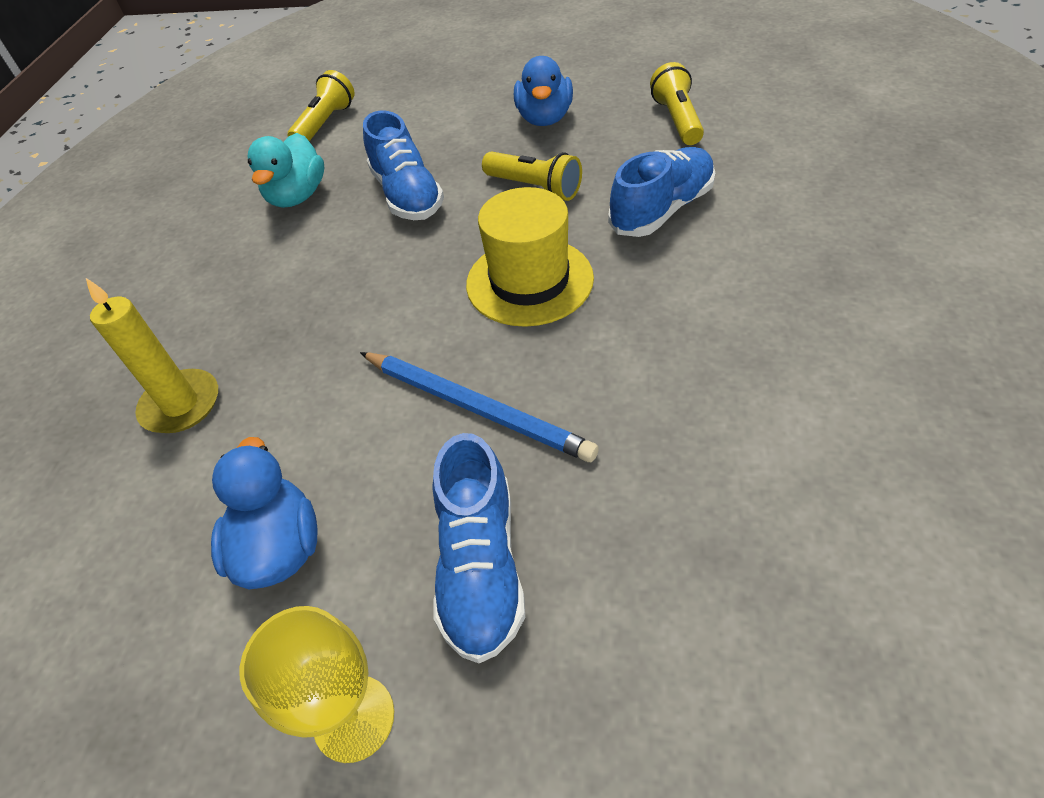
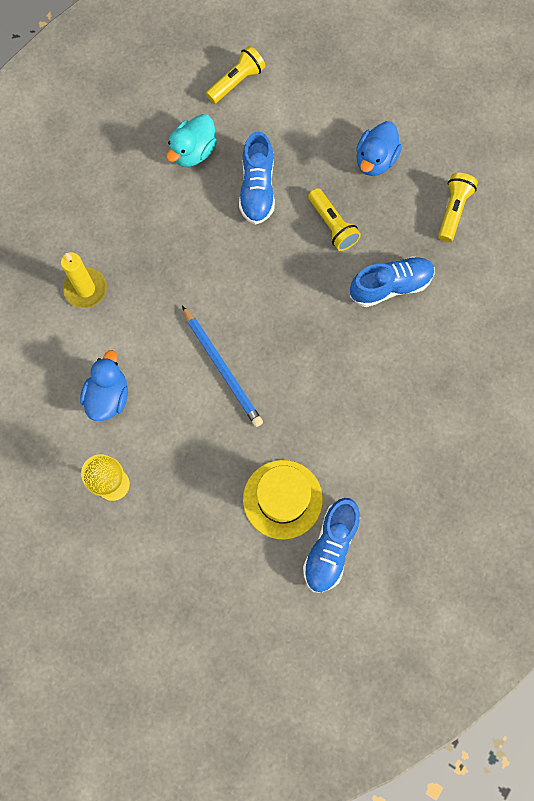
camera: 20 degrees right, 25 degrees up
(480, 566) = (186, 449): blue shoe -> blue shoe (330, 547)
(529, 281) = (289, 300): yellow hat -> yellow hat (282, 499)

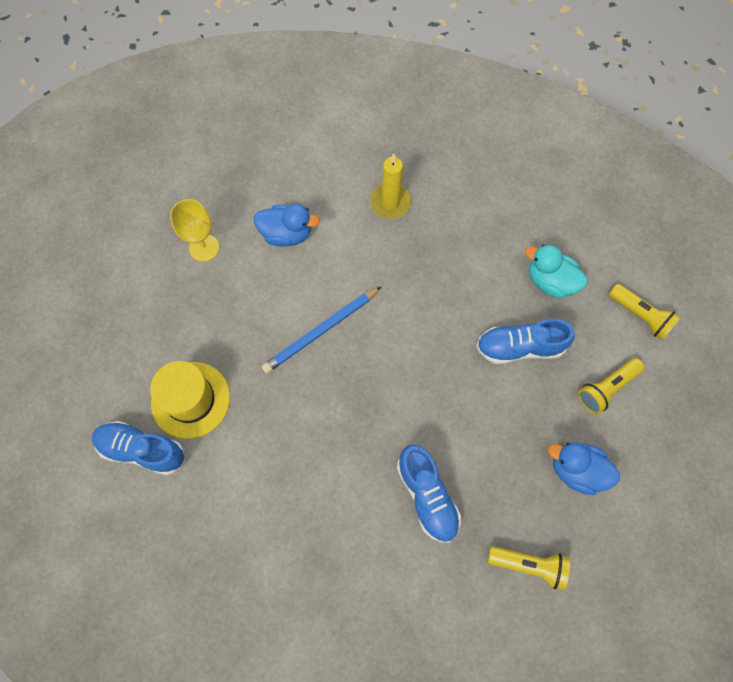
camera: 85 degrees right, 5 degrees down
(332, 225) = (489, 428): yellow flashlight -> yellow flashlight (606, 388)

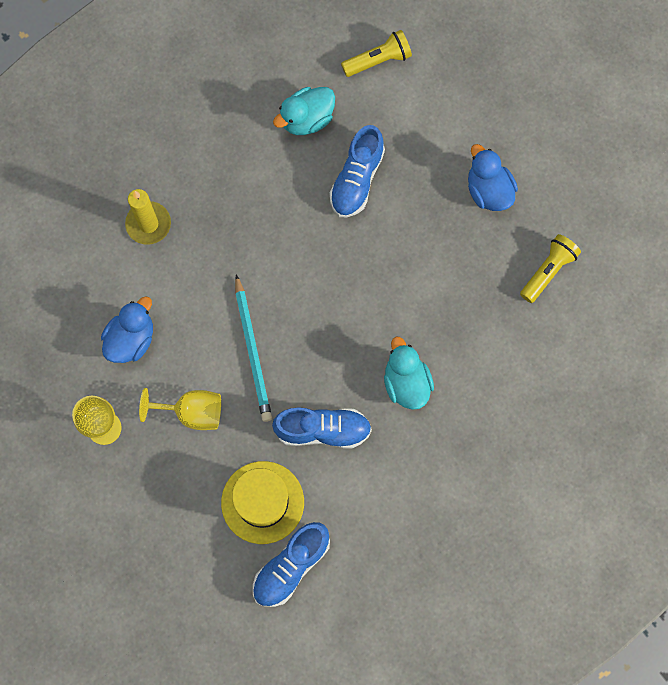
camera: 65 degrees left, 5 degrees up
(245, 307) = (192, 412): none -> yellow goblet
(321, 331) = (253, 351): blue pencil -> turquoise pencil
(353, 476) = (406, 383): none -> turquoise duck
(427, 496) = (453, 327): blue shoe -> blue shoe (323, 430)
(576, 470) = (488, 191): blue duck -> blue duck turned 105 degrees clockwise
(606, 388) = (430, 127): yellow flashlight -> none

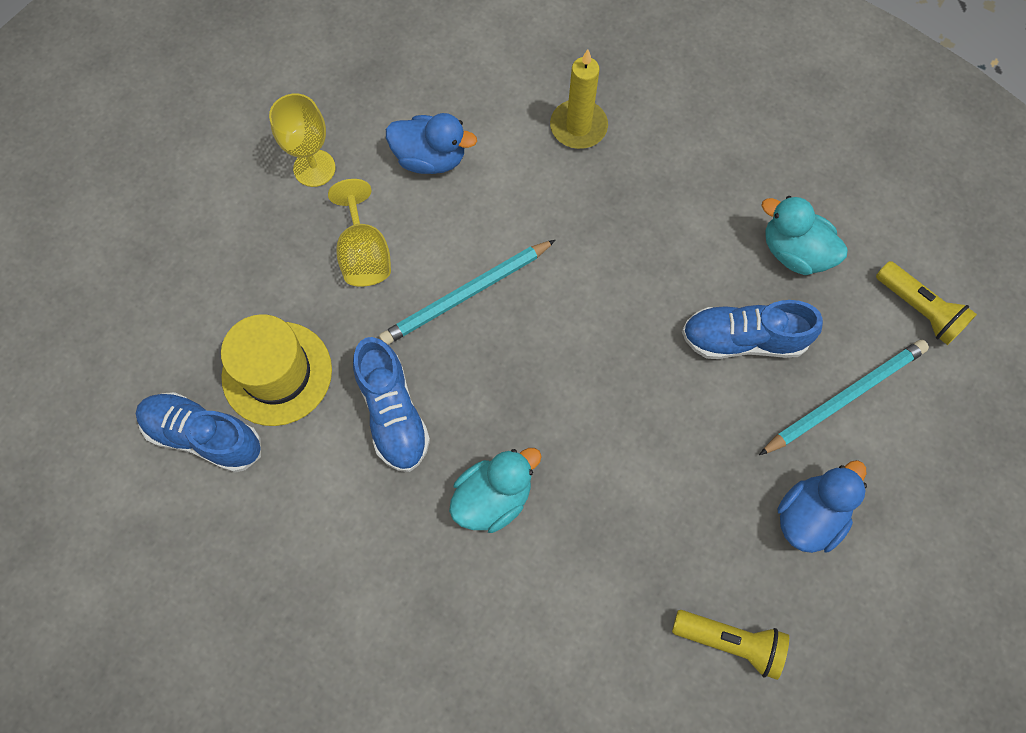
camera: 70 degrees right, 5 degrees down
(420, 134) = (844, 397): none -> turquoise pencil

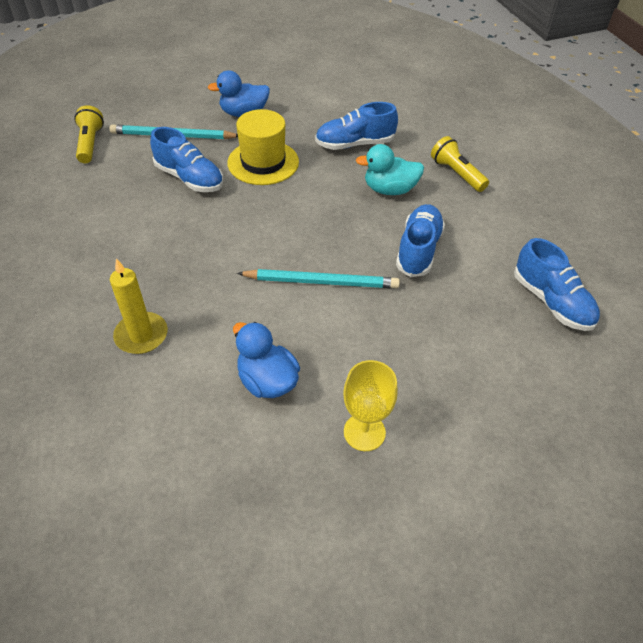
camera: 145 degrees left, 20 degrees down
(277, 373) = (482, 309): yellow hat -> yellow hat (263, 162)
(364, 254) = (371, 344): yellow goblet -> none
(605, 562) = (354, 144): none -> blue shoe
(730, 641) = (324, 100): yellow flashlight -> yellow flashlight (457, 174)
(794, 252) = (111, 196): turquoise duck -> none

